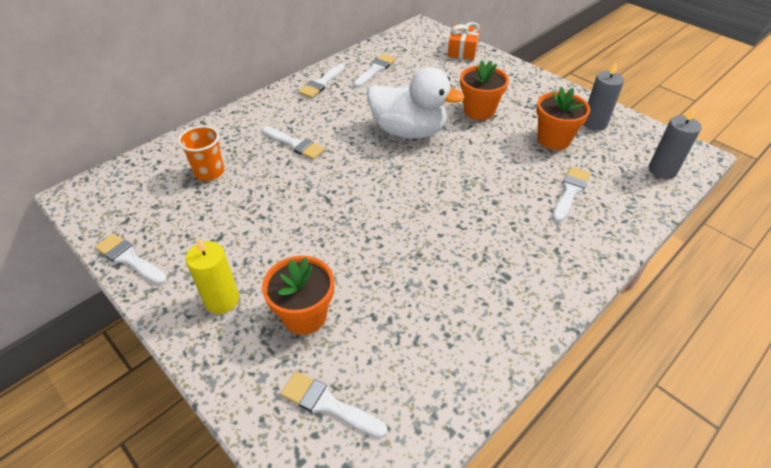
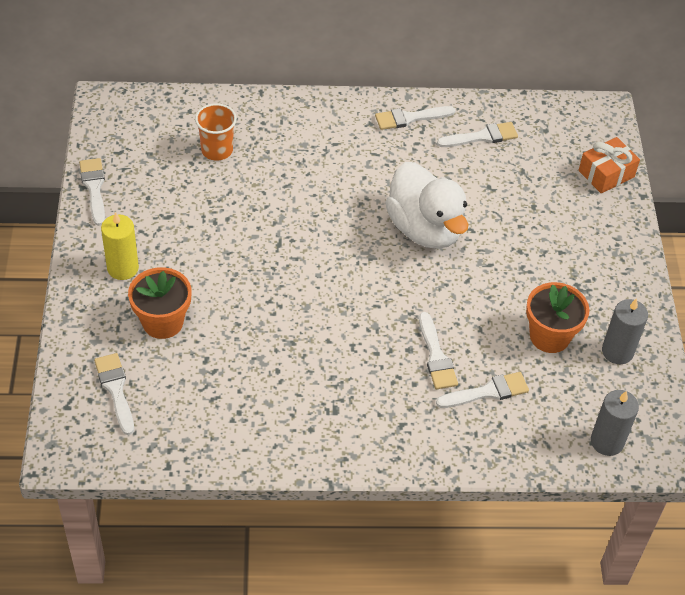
camera: 40 degrees right, 5 degrees up
(295, 144) = (311, 171): white brush -> white brush (436, 356)
(479, 111) = (521, 255): orange flower pot -> none

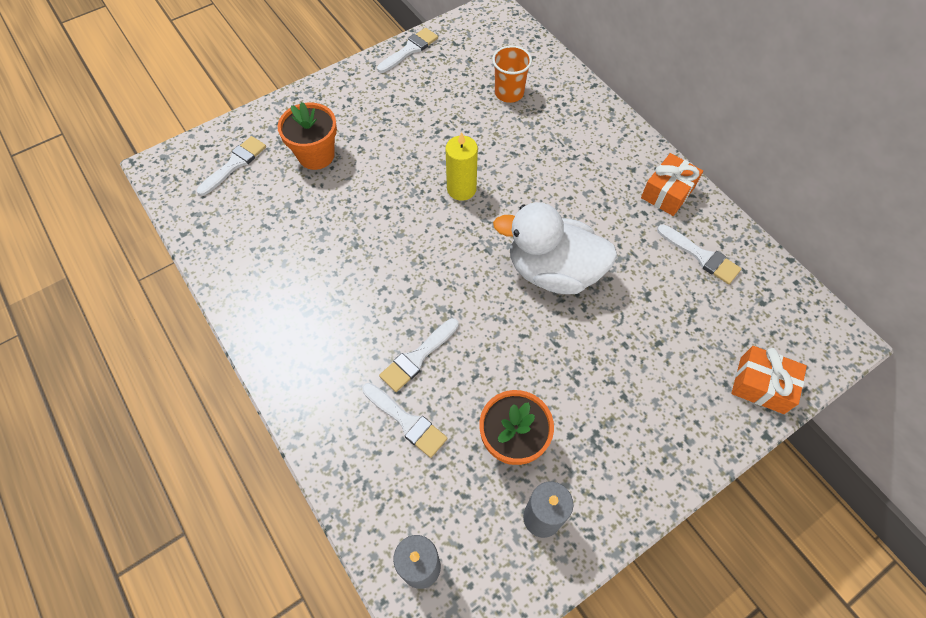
camera: 60 degrees right, 10 degrees up
(123, 268) = (349, 105): yellow candle -> yellow candle (461, 189)
(410, 118) = (667, 192): white brush -> orange gift
(425, 229) = (553, 271): white duck -> white duck turned 75 degrees clockwise

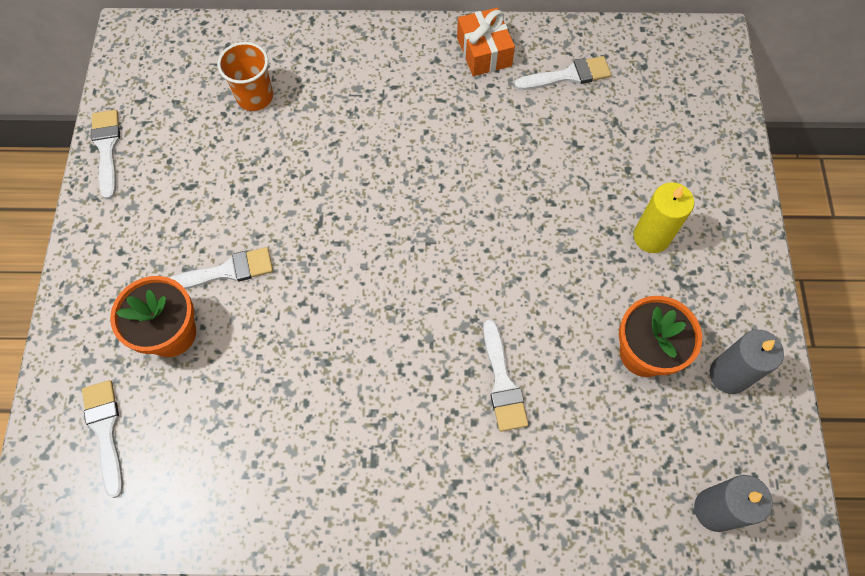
camera: 55 degrees left, 5 degrees up
(407, 421) = (564, 434): white brush -> white brush (226, 271)
(461, 189) = (338, 218): yellow candle -> yellow candle (651, 237)
(553, 271) = (495, 201): white duck -> none
(761, 385) = (716, 124): orange gift -> none

